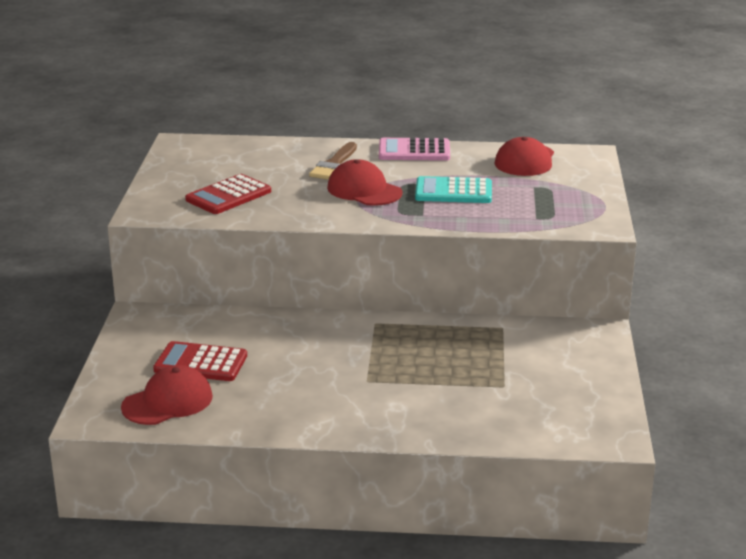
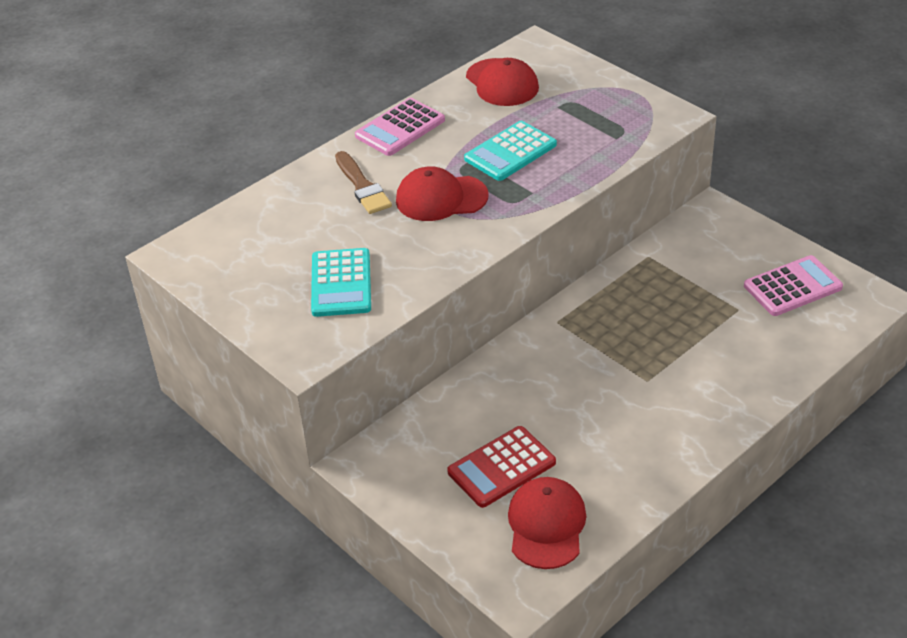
camera: 45 degrees left, 15 degrees up
(228, 196) = (341, 283): red calculator -> turquoise calculator
(569, 398) = (792, 287): none -> pink calculator

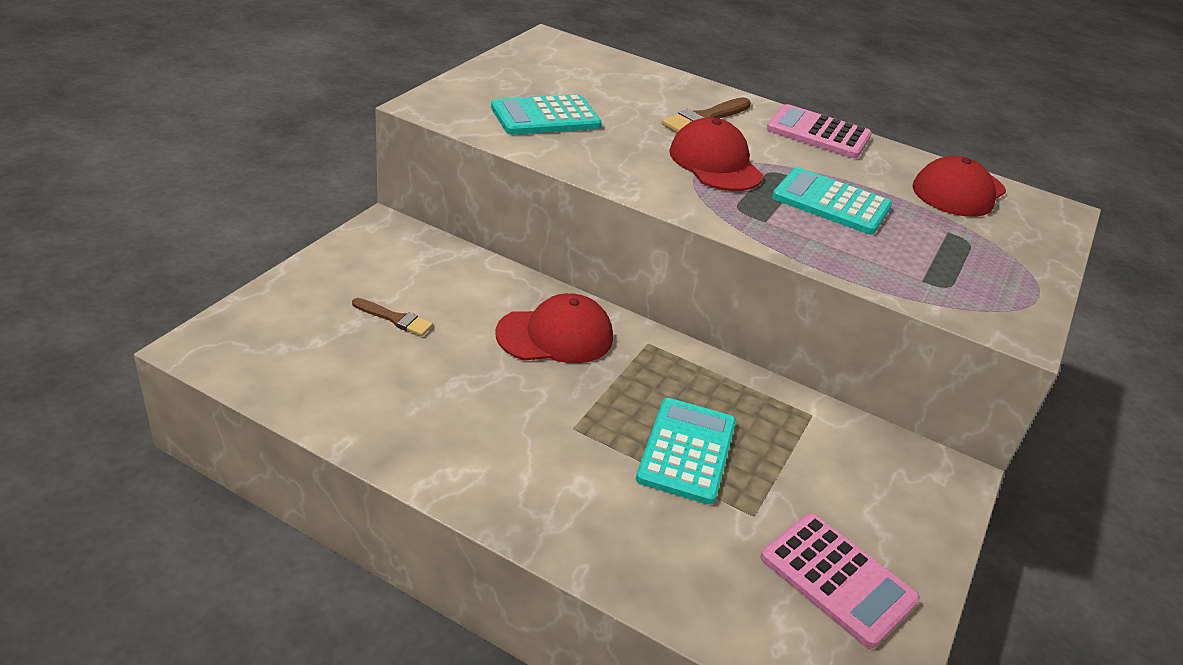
camera: 65 degrees right, 5 degrees down
(501, 467) = (395, 319): red calculator -> brown brush
(546, 525) = (309, 358): red cap -> red cap (555, 335)
(677, 327) = (686, 451): none -> turquoise calculator

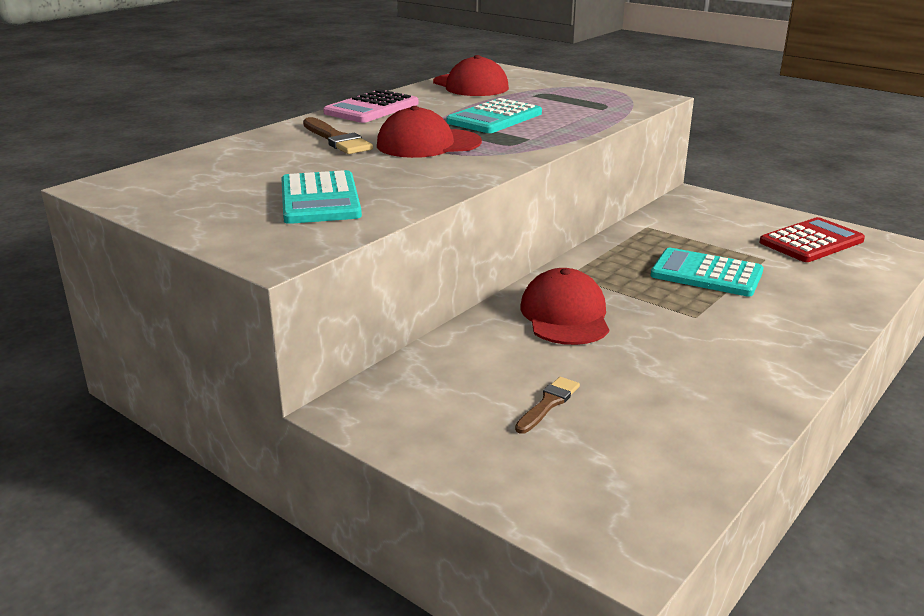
camera: 75 degrees left, 10 degrees down
(838, 579) = (811, 241): pink calculator -> red calculator

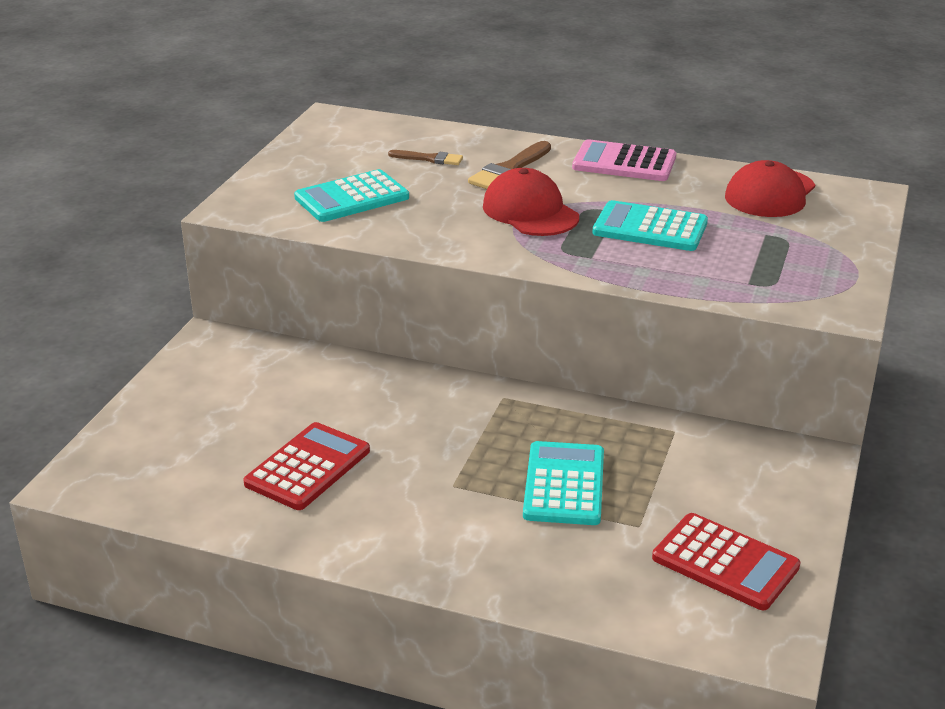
camera: 70 degrees right, 5 degrees up
(548, 404) = (251, 422): brown brush -> brown brush (429, 159)
(565, 315) = (411, 408): red cap -> none
(646, 381) = (307, 467): none -> red calculator

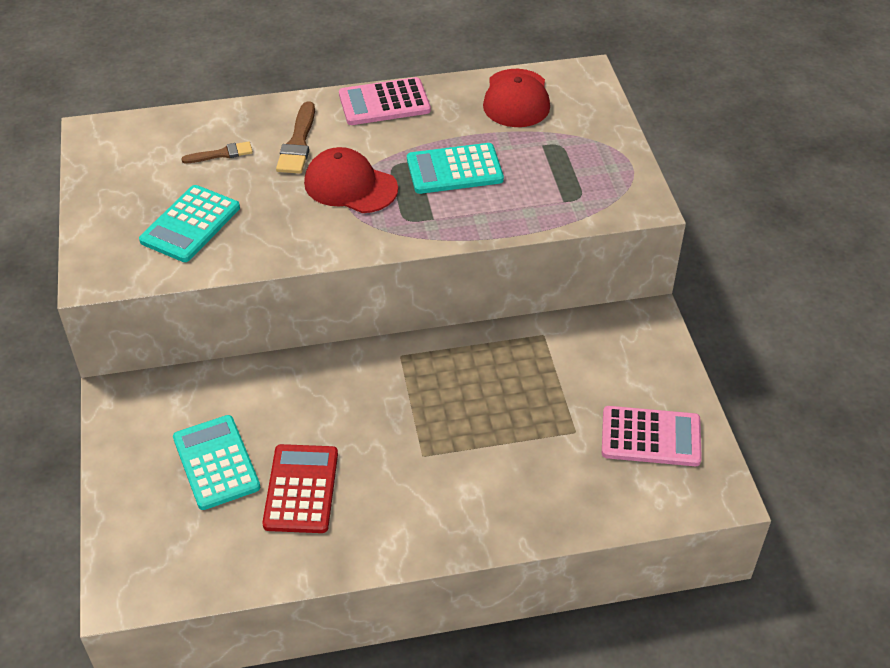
camera: 30 degrees left, 15 degrees up
(564, 484) = (500, 418): turquoise calculator -> turquoise calculator (216, 463)
(725, 562) = (651, 437): red calculator -> pink calculator

